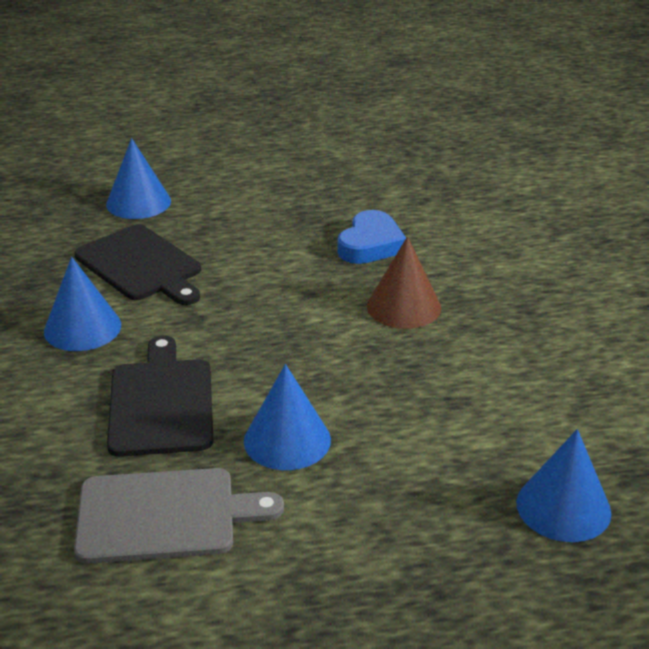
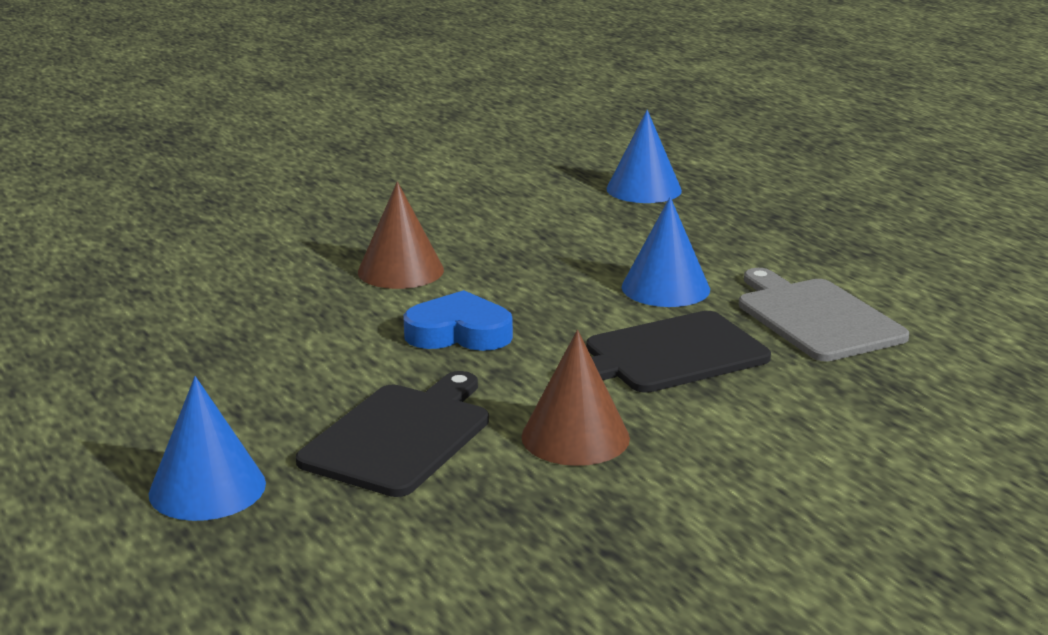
camera: 110 degrees left, 10 degrees down
(82, 328) = (575, 437): blue cone -> brown cone
(370, 244) = (270, 304): blue heart -> blue heart (459, 333)

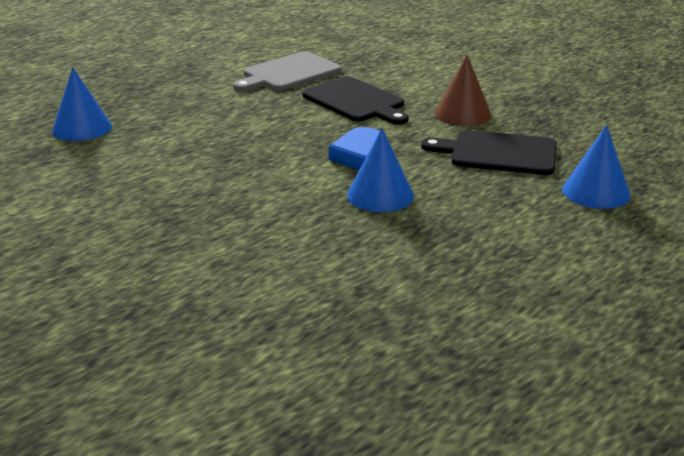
camera: 105 degrees left, 5 degrees up
(400, 271) = (271, 190): brown cone -> none
(665, 288) = (264, 108): blue cone -> blue cone (380, 195)

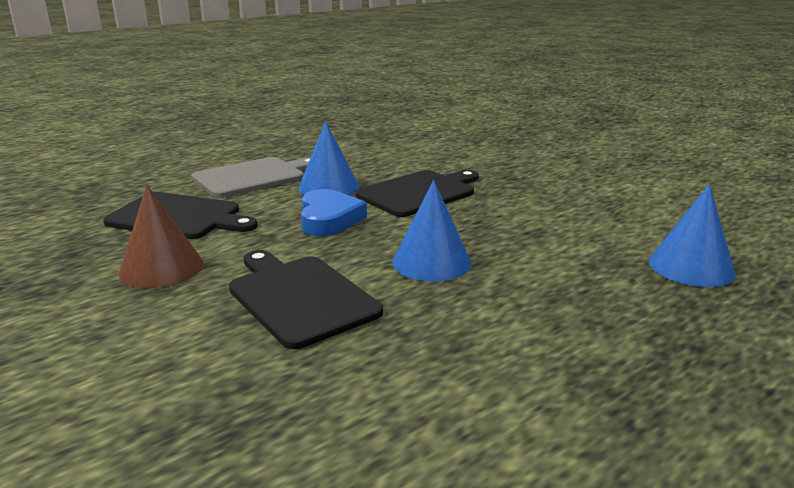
camera: 175 degrees left, 5 degrees down
(280, 191) = (419, 192): none -> black cutting board
(289, 73) = (402, 377): grey cutting board -> grey cutting board (253, 177)
(596, 192) = (135, 183): blue cone -> blue cone (431, 262)

